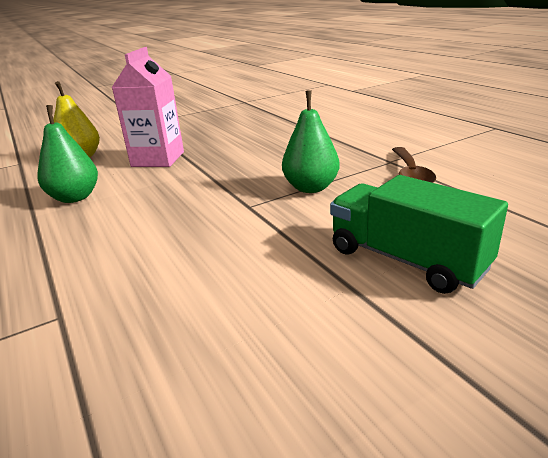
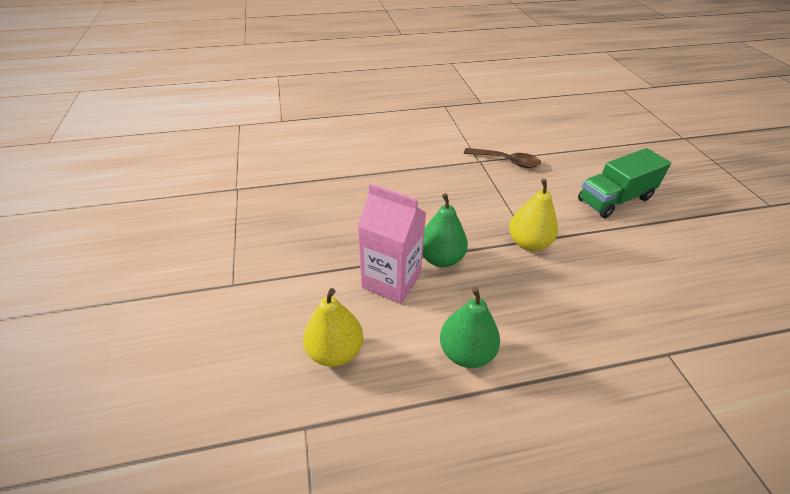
camera: 75 degrees left, 15 degrees up
(243, 206) = (528, 243): none -> yellow pear
(311, 188) = (510, 205): green pear -> green pear (441, 258)

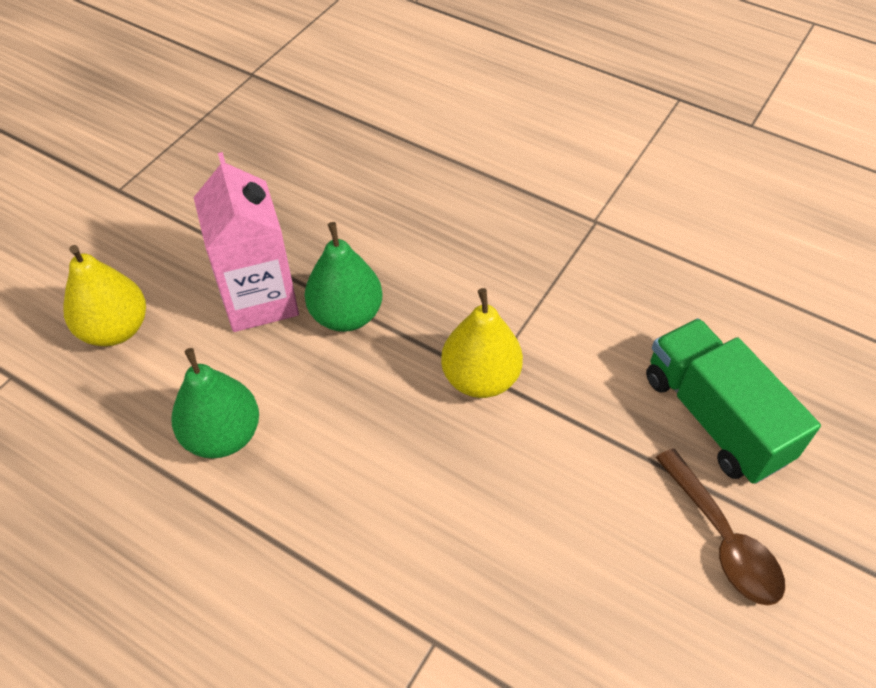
camera: 45 degrees right, 10 degrees up
(506, 161) = (636, 247): brown spoon -> brown spoon (723, 539)
(614, 199) = (714, 417): green truck -> green truck turned 45 degrees clockwise

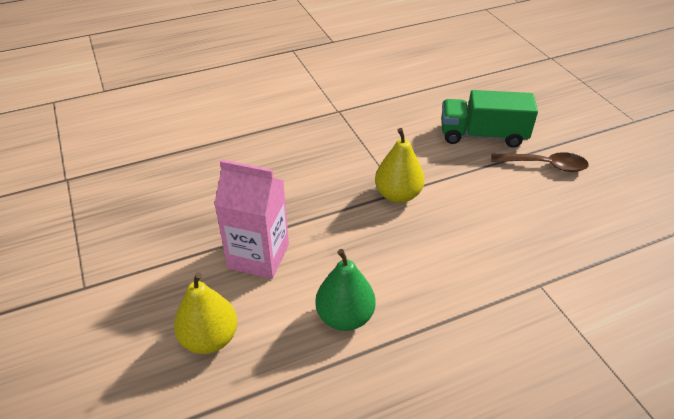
camera: 55 degrees left, 10 degrees down
(346, 315) = (308, 225): green pear -> none

